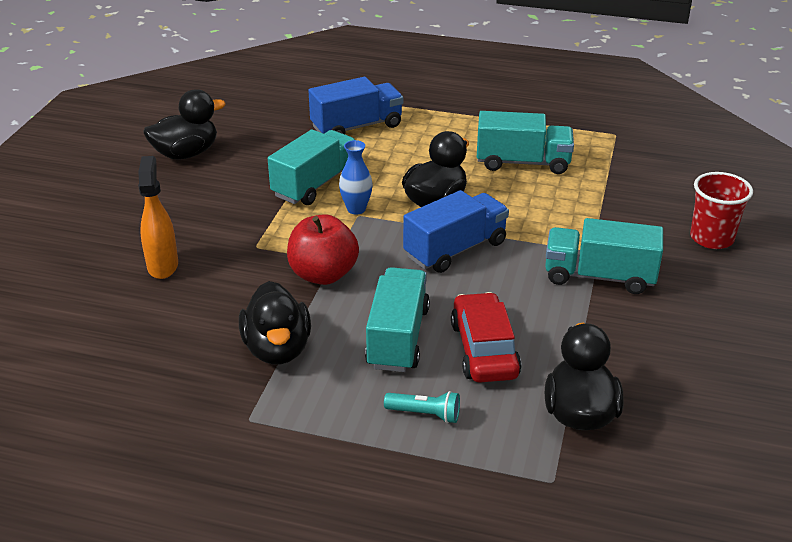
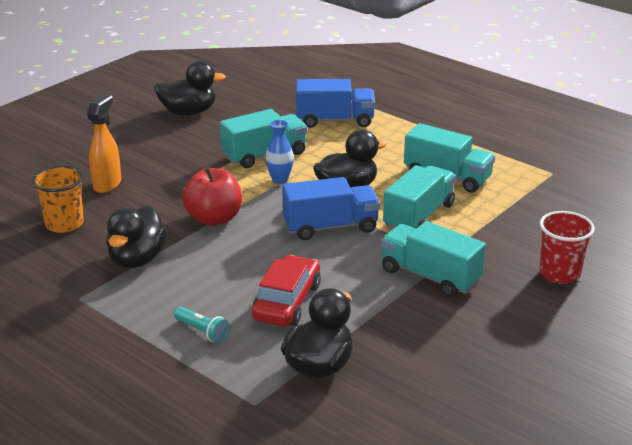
camera: 25 degrees right, 5 degrees down
(151, 330) = (64, 224): none -> orange cup
(398, 337) = (229, 276): turquoise truck -> turquoise truck (419, 216)

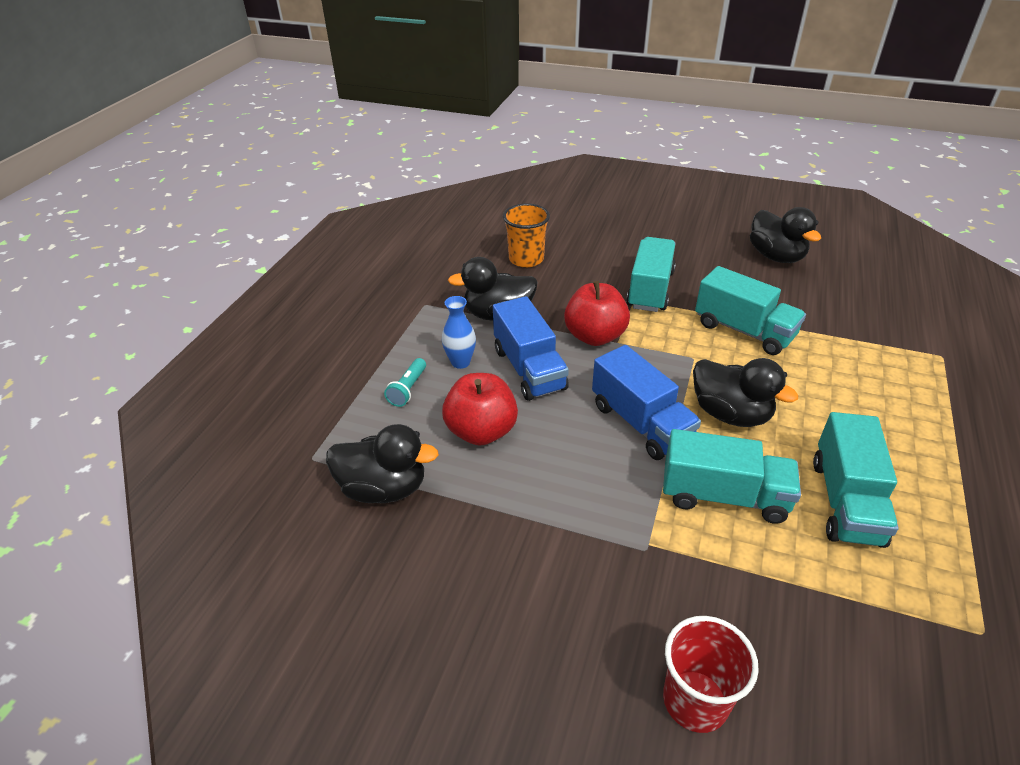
camera: 70 degrees right, 10 degrees up
(107, 184) = (604, 258): orange spray bottle -> none
(280, 180) = (704, 356): blue vase -> blue vase (460, 362)
(287, 302) = (481, 431): red car -> red apple
(334, 120) = (876, 359): blue truck -> blue truck (529, 369)
(430, 276) = (597, 542): turquoise truck -> turquoise truck (650, 289)

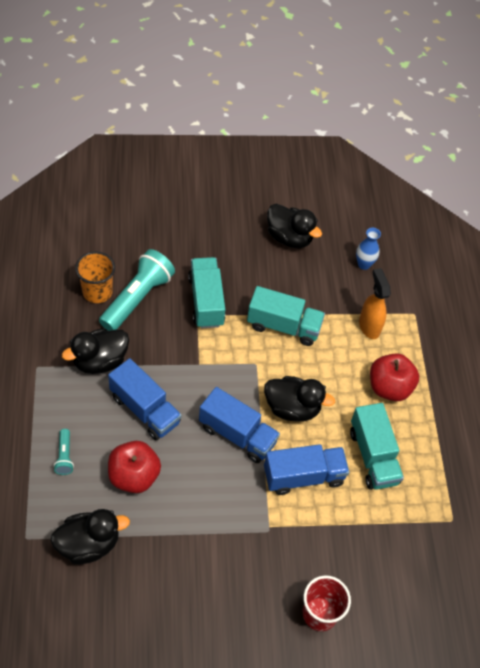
camera: 30 degrees left, 15 degrees up
(460, 362) = (92, 418): blue vase -> blue vase (364, 264)
(569, 272) = (137, 298): none -> turquoise flashlight
(595, 336) = (181, 363): red apple -> red apple (389, 387)
(724, 496) = (303, 476): turquoise truck -> blue truck
(868, 355) = (369, 326): none -> orange spray bottle

